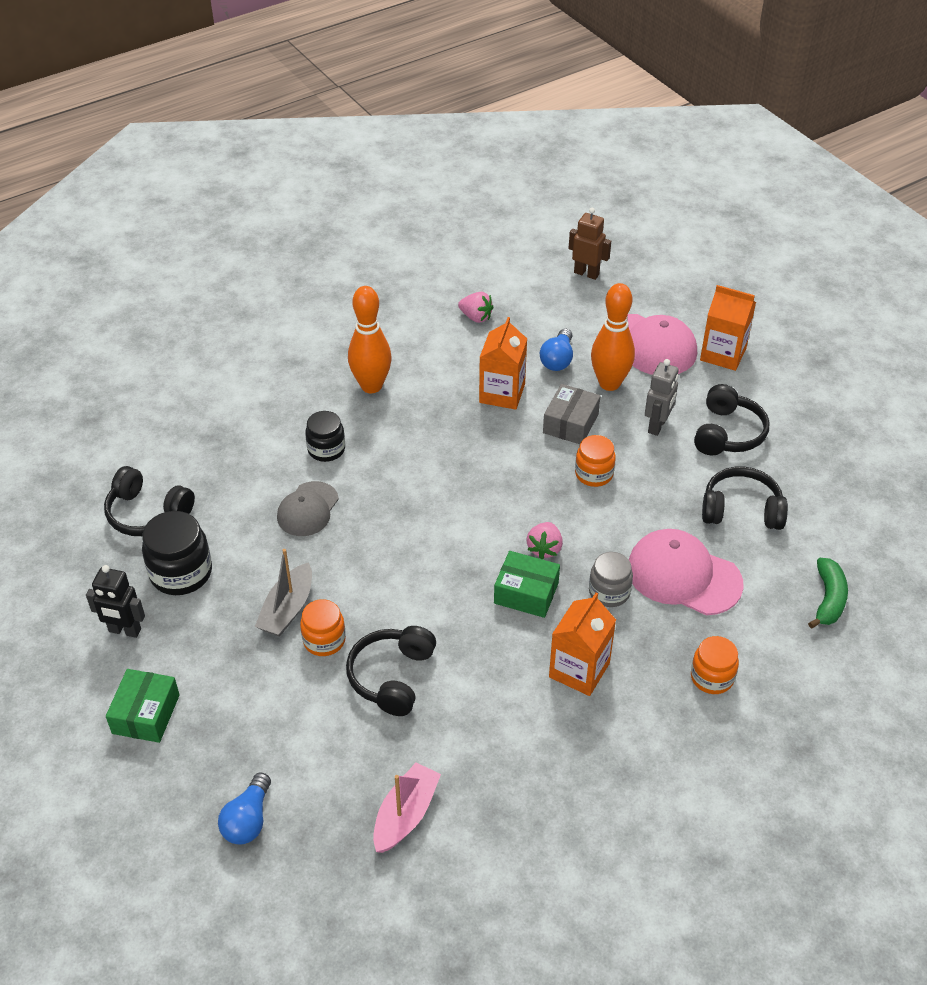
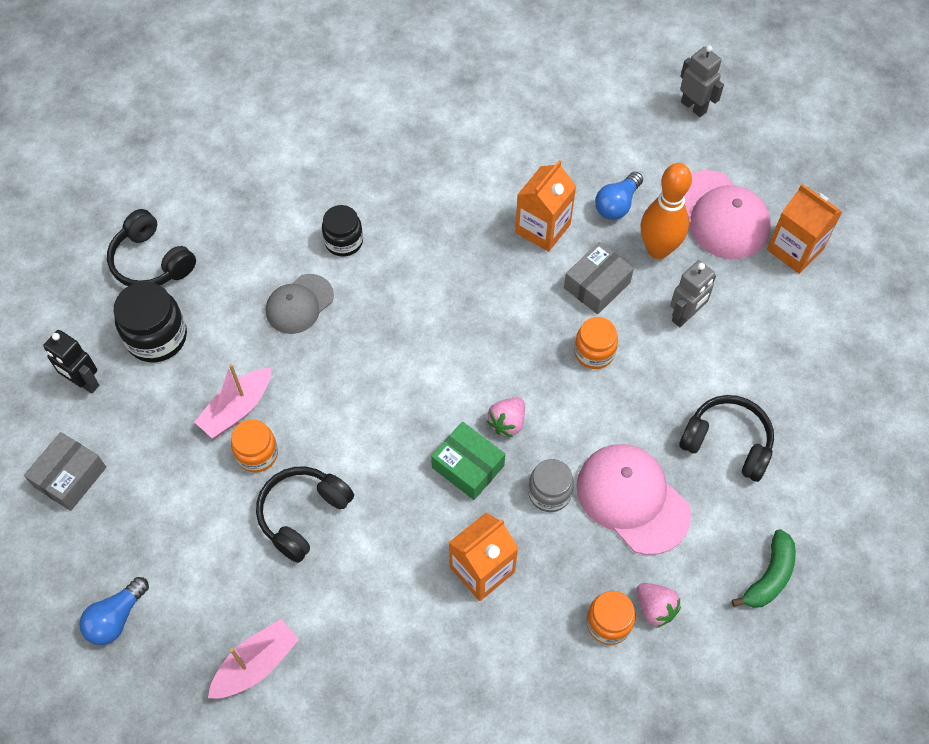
camera: 20 degrees right, 15 degrees up
(146, 714) = (70, 477): green box -> grey box
(287, 609) = (237, 409): grey boat -> pink boat
(371, 386) = (417, 180): orange bowling pin -> none
(476, 317) = (555, 128): pink strawberry -> pink strawberry (655, 608)
(586, 273) = (694, 107): brown robot -> grey robot
(728, 433) = (755, 347): black headphones -> none

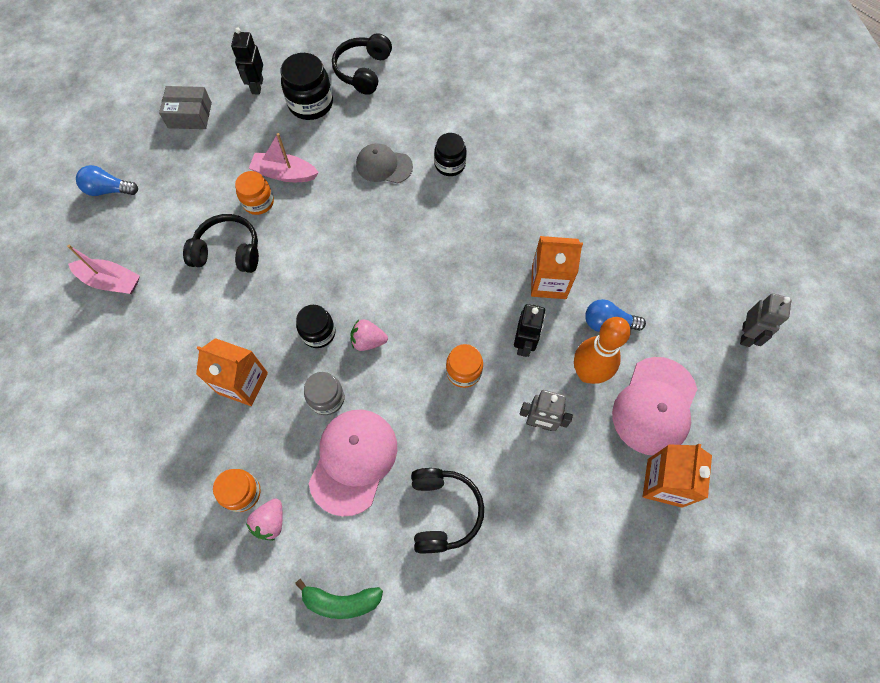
camera: 60 degrees right, 5 degrees up
(468, 466) = (318, 333): green box -> black jar
(597, 285) = (524, 344): grey box -> black robot

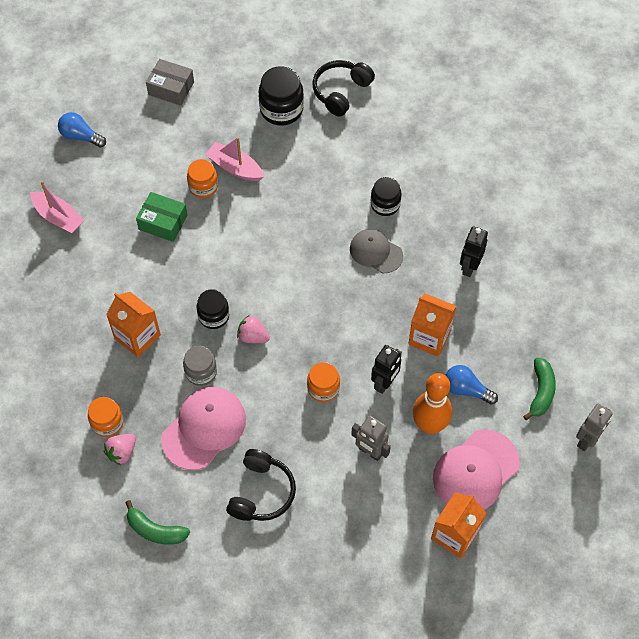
camera: 20 degrees right, 5 degrees down
(228, 251) = (163, 222): black headphones -> green box
(257, 86) = (239, 78): black robot -> black robot (469, 267)
(384, 165) = (325, 187): grey cap -> grey cap (376, 252)
(680, 300) = (541, 392): none -> green banana

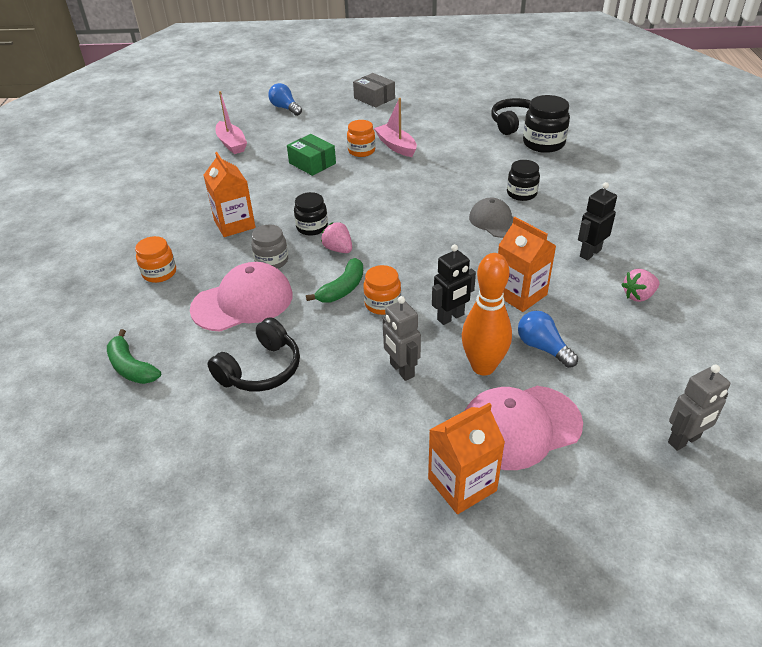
camera: 25 degrees right, 20 degrees down
(122, 452) = (153, 297): pink strawberry -> pink strawberry (638, 296)
(281, 109) = (458, 123): black jar -> black jar (543, 143)
(541, 392) = (636, 375): green banana -> green banana (343, 289)

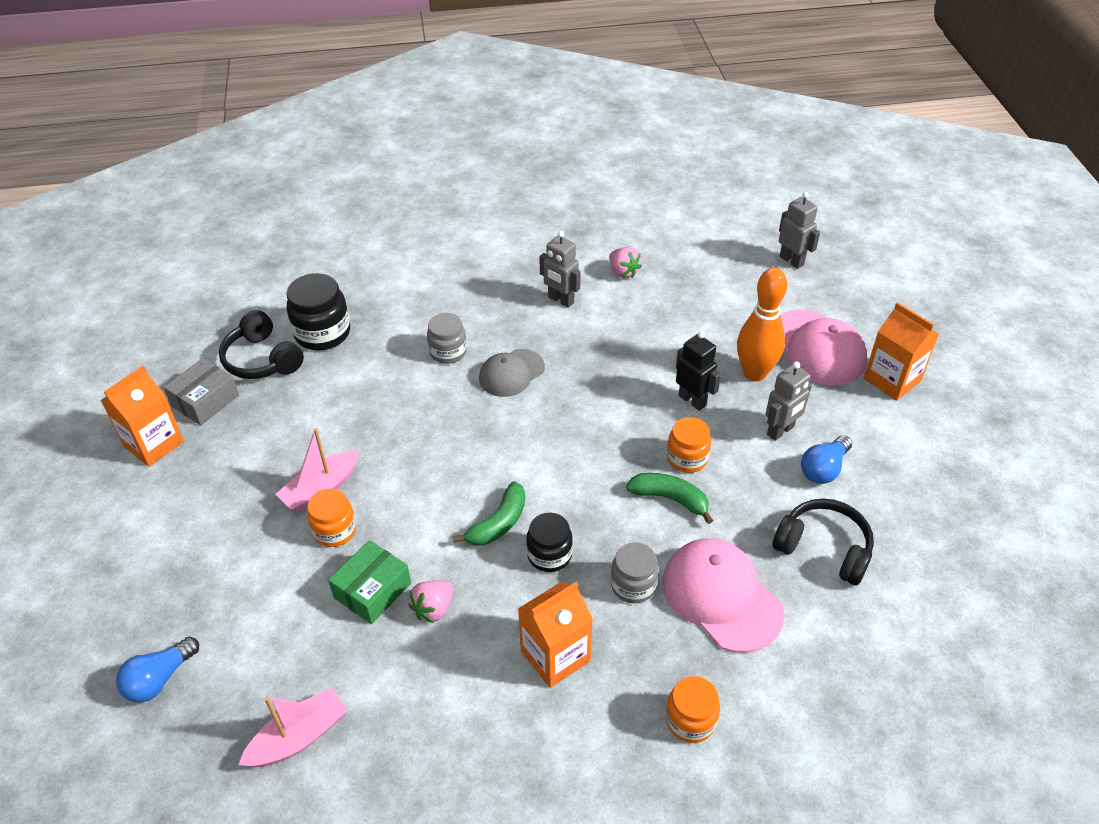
camera: 100 degrees left, 5 degrees up
(131, 367) = (871, 683): green banana -> green banana (498, 523)
(338, 249) = (594, 516): pink strawberry -> pink strawberry (433, 609)
(374, 98) = (142, 540): grey box -> grey box (205, 401)
(520, 294) = (641, 350): orange carton -> orange carton (154, 444)
(521, 193) = (448, 352): black jar -> grey jar
(543, 348) = (715, 334): blue light bulb -> blue light bulb (824, 469)
(590, 253) = (560, 300): black robot -> grey robot

